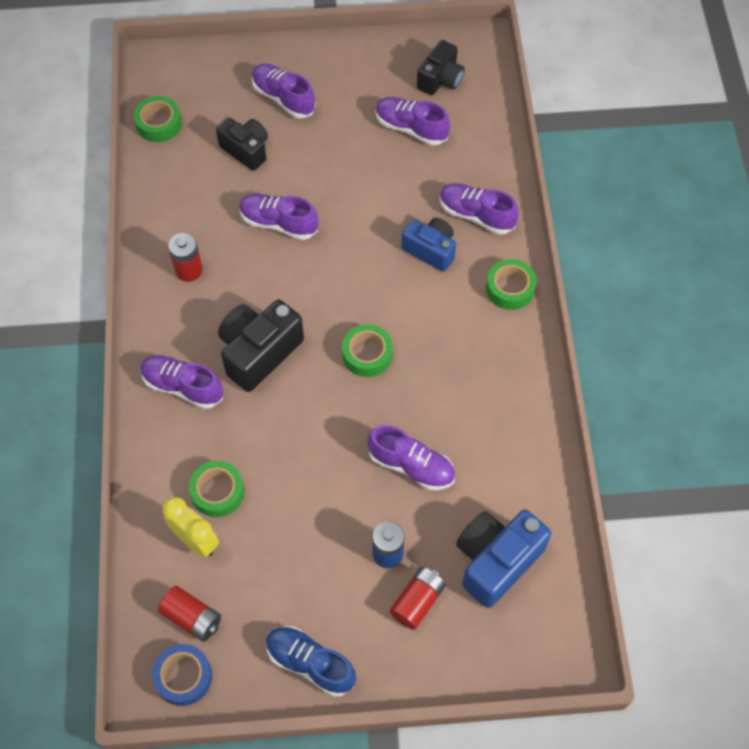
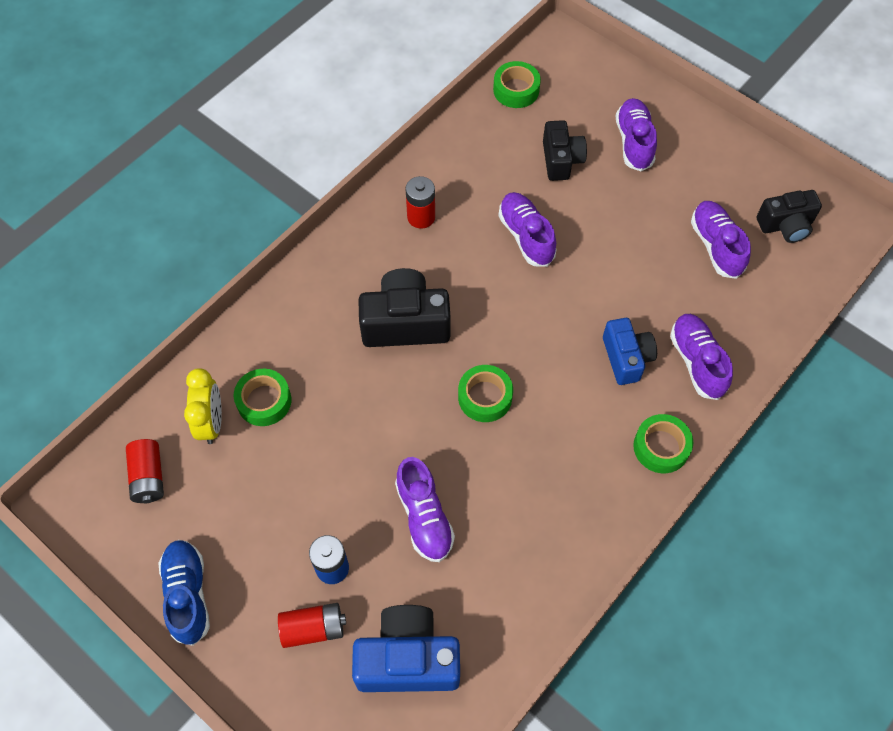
camera: 45 degrees right, 0 degrees up
(183, 387) = (324, 300): purple shoe -> none
(183, 677) = (97, 514): blue tape -> none

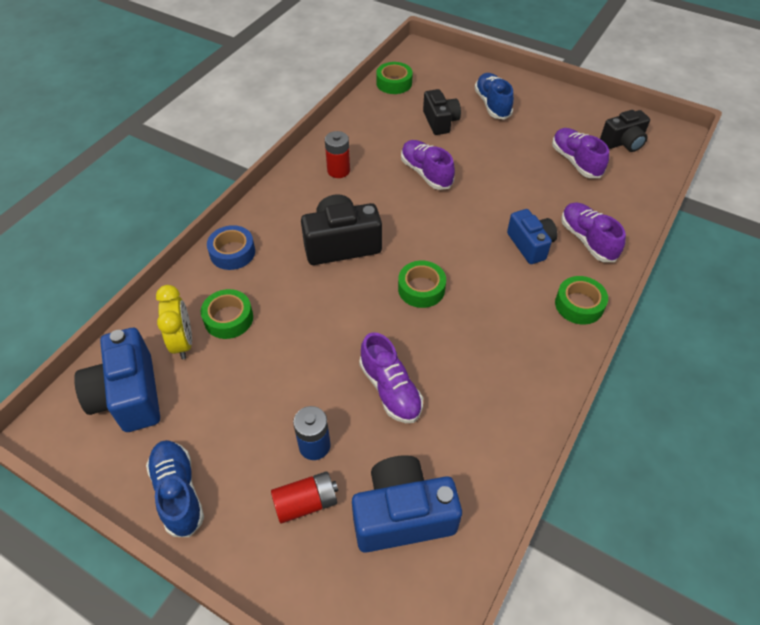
camera: 10 degrees left, 10 degrees down
(148, 477) = (129, 395): red battery -> blue camera
(280, 315) = (232, 252): none -> blue tape
(634, 142) = (492, 104): purple shoe -> blue shoe

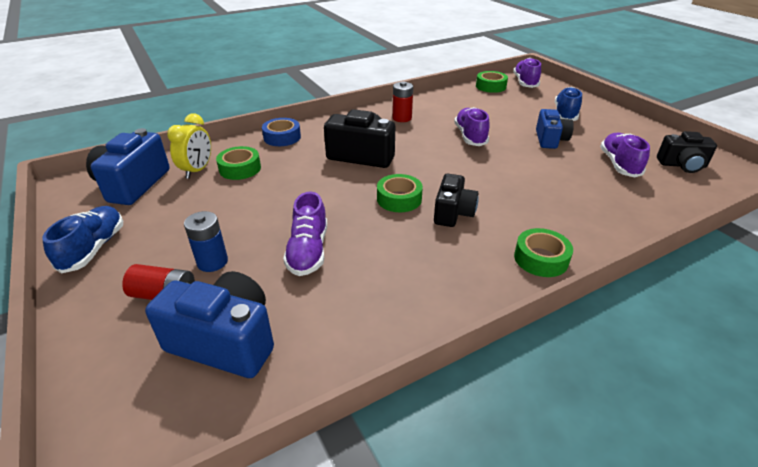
camera: 30 degrees right, 15 degrees down
(440, 121) = (509, 113): black camera -> black camera (453, 213)
(530, 245) = (526, 203): blue camera -> blue camera (550, 140)
(587, 240) = (589, 217): purple shoe -> purple shoe (525, 82)

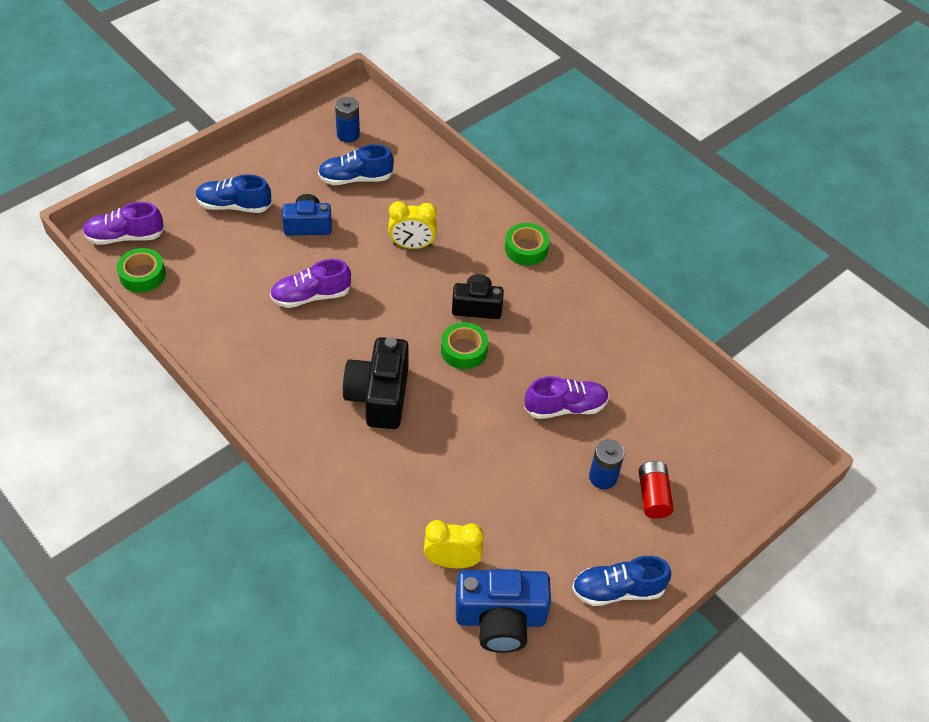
camera: 105 degrees left, 15 degrees up
(225, 341) = (680, 434): blue camera -> none
(240, 168) = (437, 515): green tape -> none
(282, 137) = (347, 495): blue tape -> none
(402, 118) = (267, 369): red battery -> none
(534, 185) = (412, 245): none -> yellow clock
(619, 164) = (355, 178): purple shoe -> blue shoe
(682, 165) = (348, 134): black camera -> blue battery

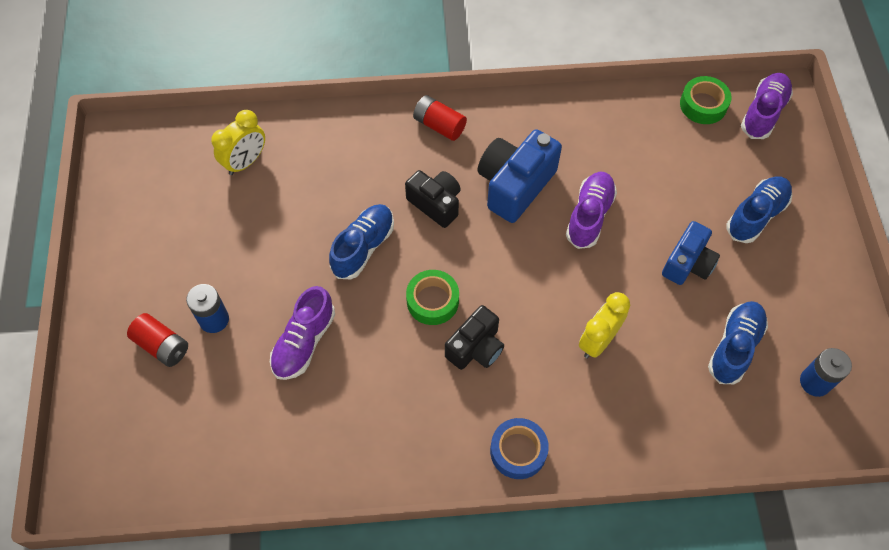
camera: 130 degrees right, 10 degrees up
(298, 439) = (439, 125): none -> red battery
(379, 396) = (435, 204): black camera -> black camera, size x0.66
(500, 619) = (175, 163): blue camera -> blue camera (515, 185)
(526, 249) = (518, 451): green tape -> blue tape
(617, 590) = (119, 255): blue shoe -> blue shoe (363, 247)

